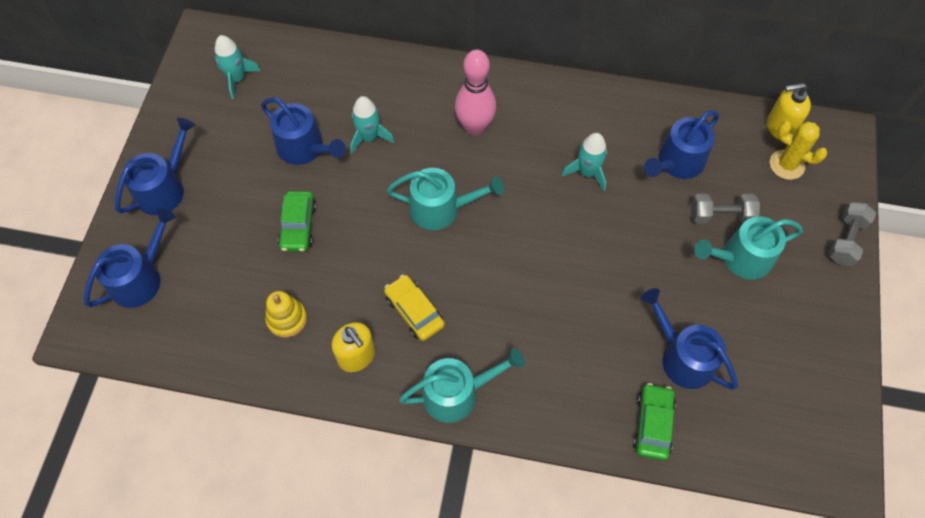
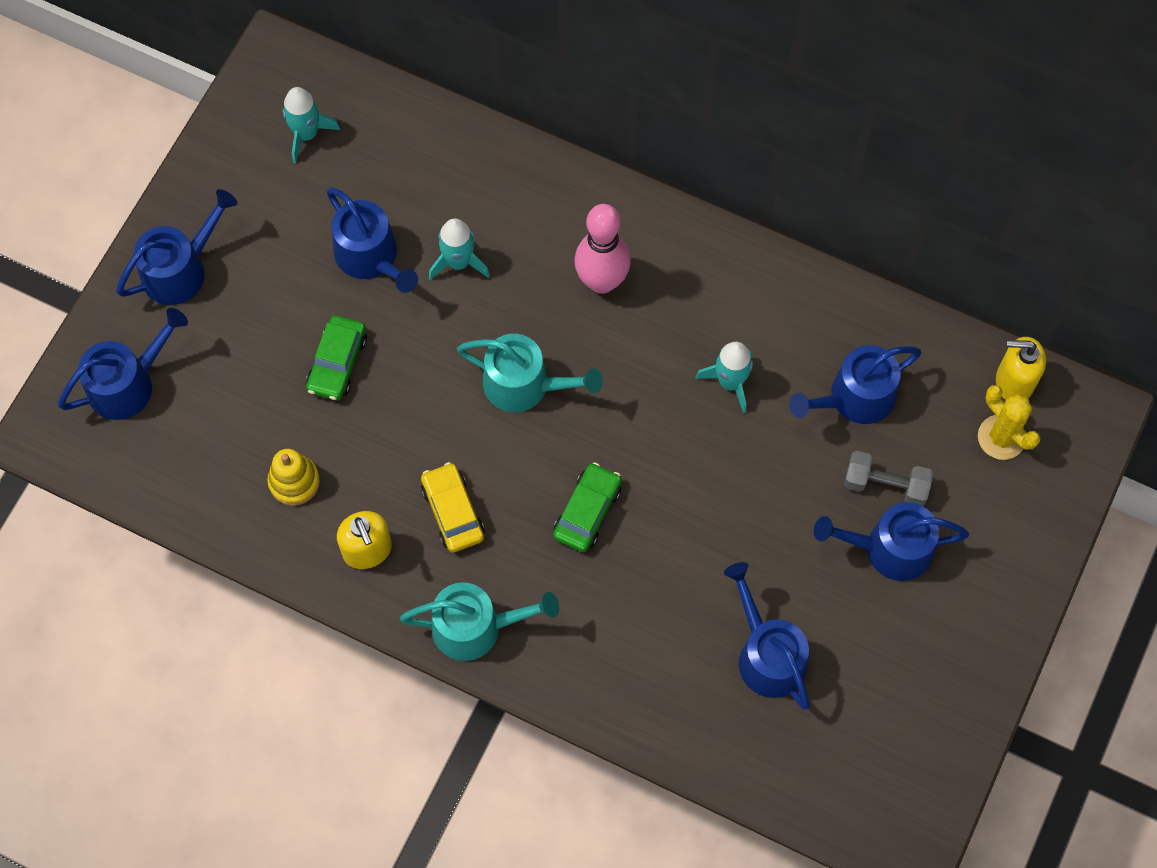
camera: 15 degrees right, 5 degrees up
(653, 424) = (701, 726): green car -> green car (587, 511)
(741, 258) = (890, 549): turquoise watering can -> blue watering can
(846, 240) = (1037, 560): grey dumbbell -> none

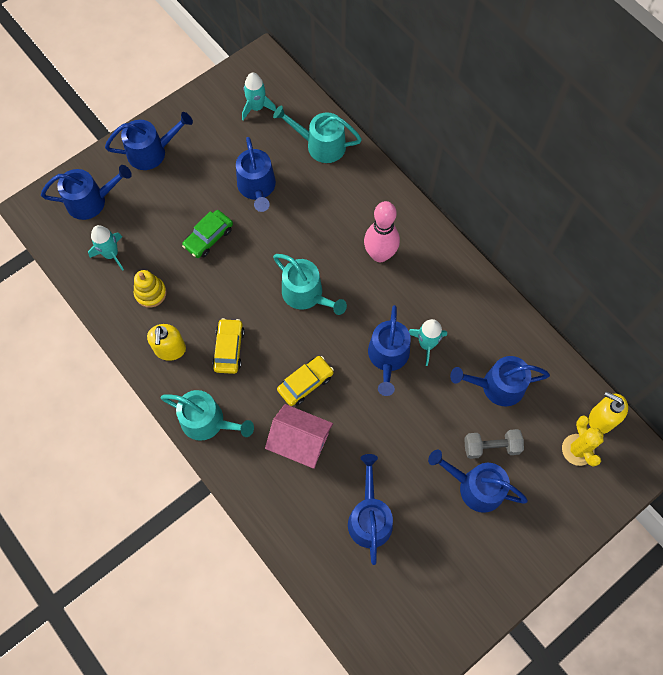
camera: 25 degrees right, 0 degrees up
(434, 153) = (321, 145): none -> turquoise watering can
(458, 262) = (304, 210): turquoise rocket -> turquoise rocket (111, 254)
(587, 511) = (305, 383): green car -> yellow car
(621, 596) = (300, 442): none -> pink house
(685, 424) = (388, 357): none -> blue watering can
(885, 485) = (491, 447): grey dumbbell -> grey dumbbell turned 45 degrees counterclockwise

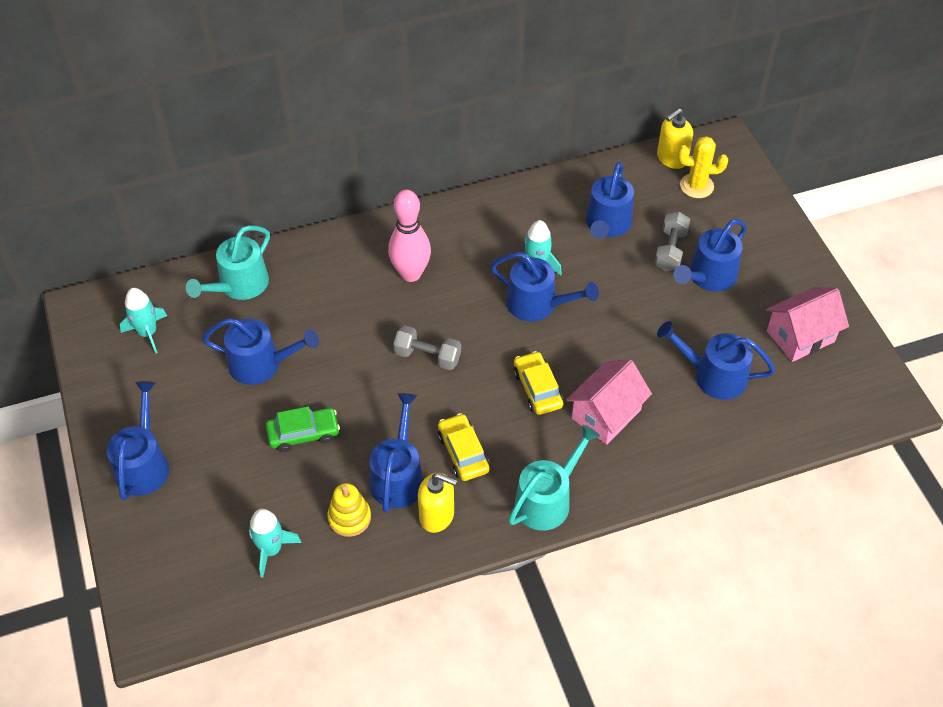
camera: 70 degrees left, 15 degrees down
(91, 201) = (178, 555): blue watering can -> blue watering can (398, 476)
(208, 237) = (303, 433): green car -> green car turned 75 degrees counterclockwise
(229, 349) = (463, 452): yellow car -> yellow car turned 45 degrees clockwise
(306, 294) = (427, 356): turquoise watering can -> grey dumbbell
(441, 583) = (800, 336): none -> pink house

